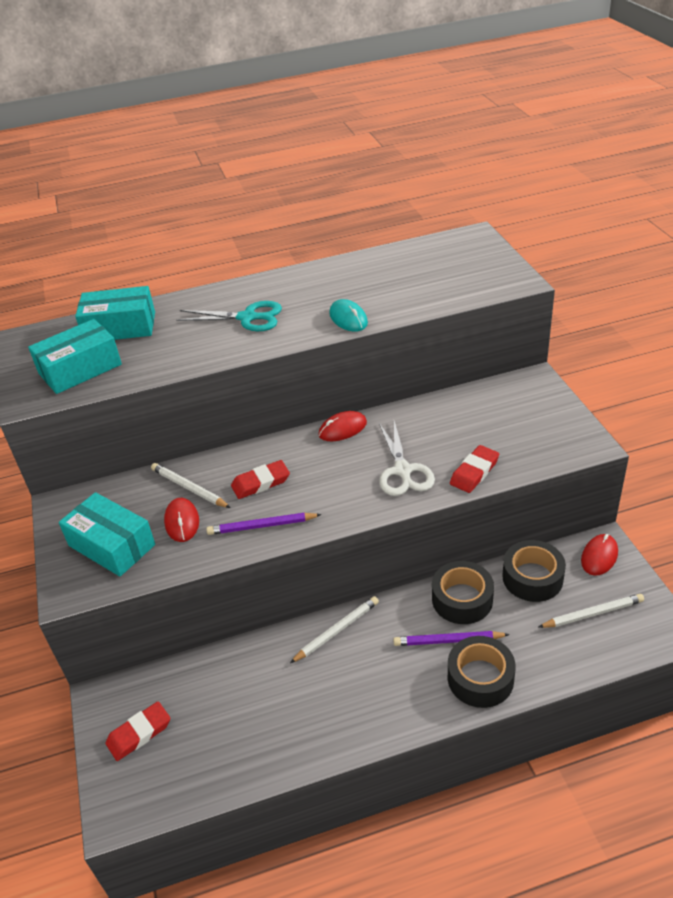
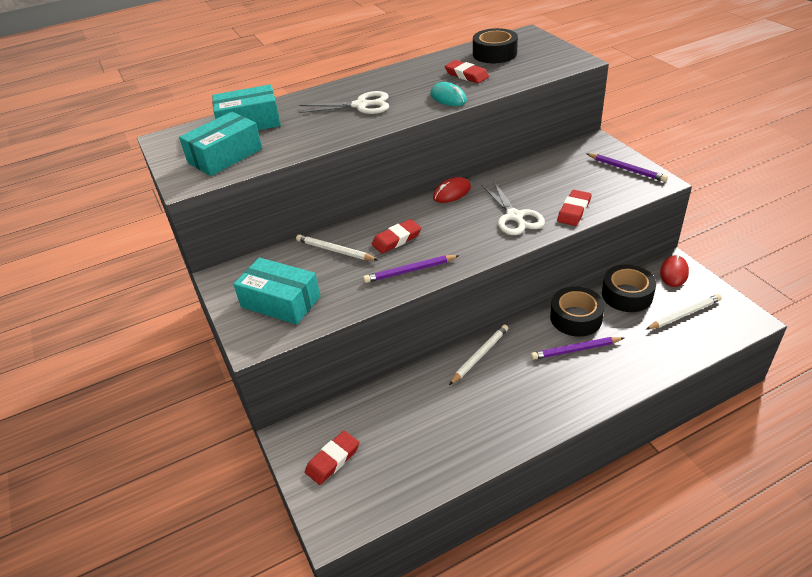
camera: 10 degrees left, 0 degrees up
(182, 522) = (338, 276): red mouse -> none
(248, 318) = (361, 105): turquoise scissors -> white scissors
(381, 288) = (466, 75): none -> red eraser
(480, 678) = (612, 374): black tape -> black tape (494, 54)
(557, 423) = (626, 169): none -> purple pencil

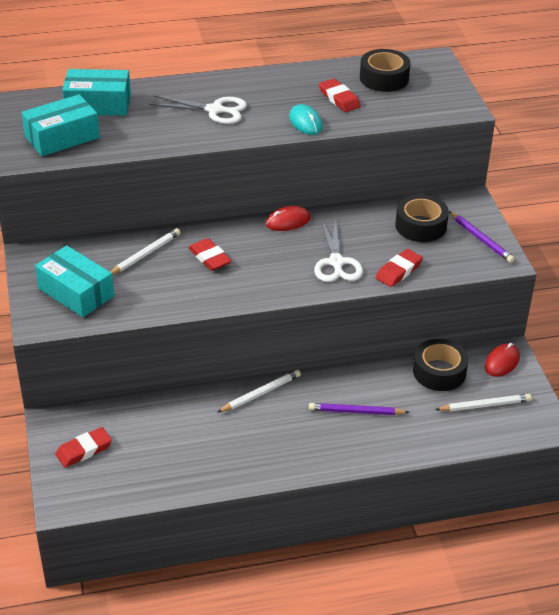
camera: 10 degrees right, 0 degrees up
(335, 250) = (146, 254): white pencil -> white pencil turned 90 degrees clockwise
(396, 239) = (209, 257): red eraser -> red eraser turned 75 degrees clockwise
(409, 271) = (207, 292): purple pencil -> none
(576, 318) = (374, 381): black tape -> black tape (420, 226)

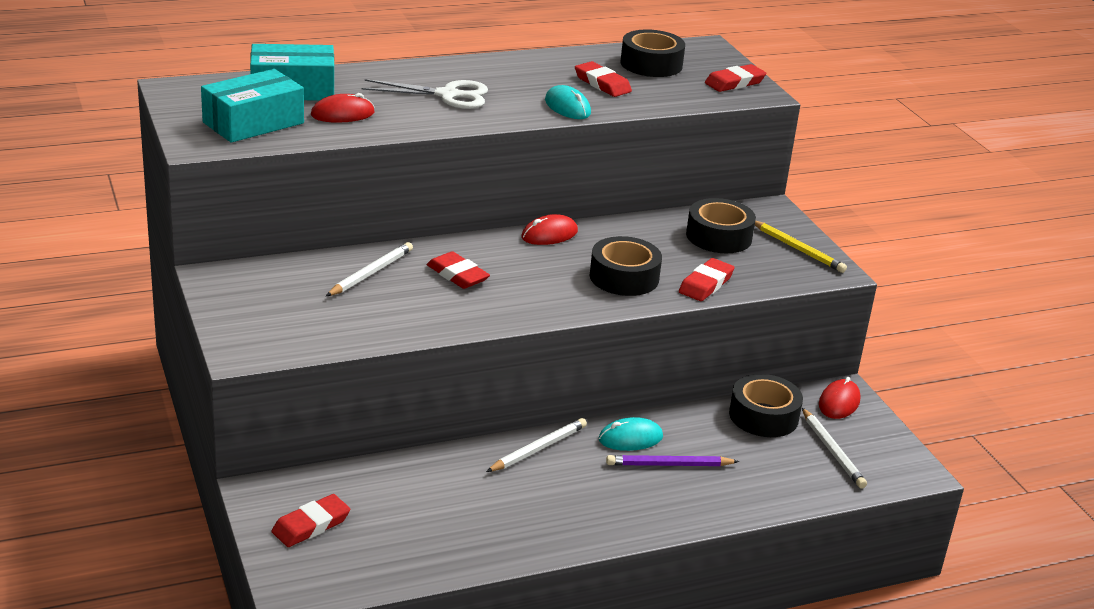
camera: 10 degrees left, 10 degrees down
(76, 292) = (286, 317): turquoise box -> none
(130, 129) = (342, 114): none -> red mouse
(332, 387) = (630, 438): none -> turquoise mouse
(336, 263) = (624, 277): white scissors -> black tape
(447, 97) = (734, 82): none -> red eraser
(481, 239) = (798, 249): purple pencil -> yellow pencil
(485, 405) = (832, 451): white pencil -> white pencil turned 90 degrees clockwise

